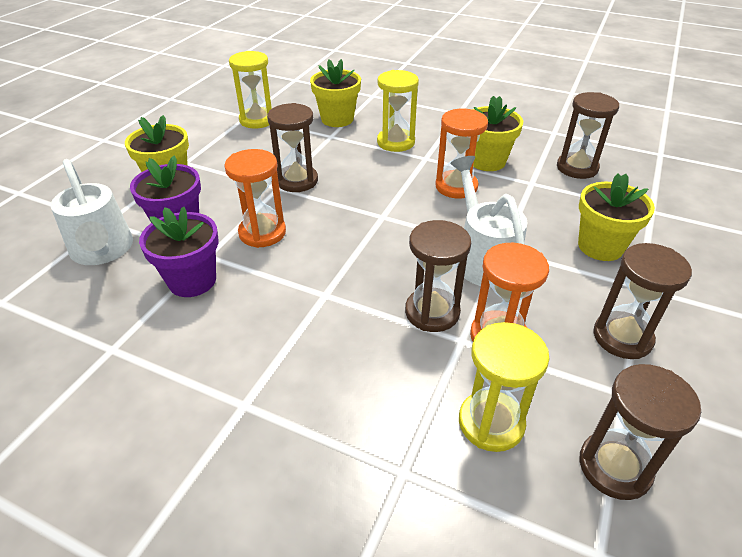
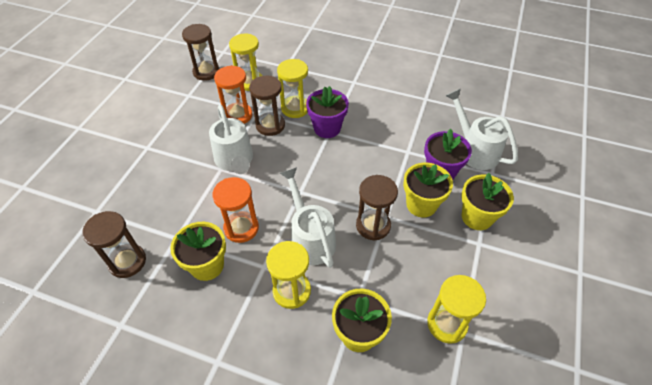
camera: 175 degrees right, 10 degrees up
(192, 281) = (407, 134): purple flower pot -> purple flower pot (327, 128)
(262, 233) = (381, 171): orange hourglass -> none
(373, 175) = (310, 238): none -> white watering can
(384, 344) = (295, 108): none -> yellow hourglass
(600, 246) = (154, 175): yellow flower pot -> yellow flower pot (421, 205)
(622, 337) = (175, 119): brown hourglass -> none

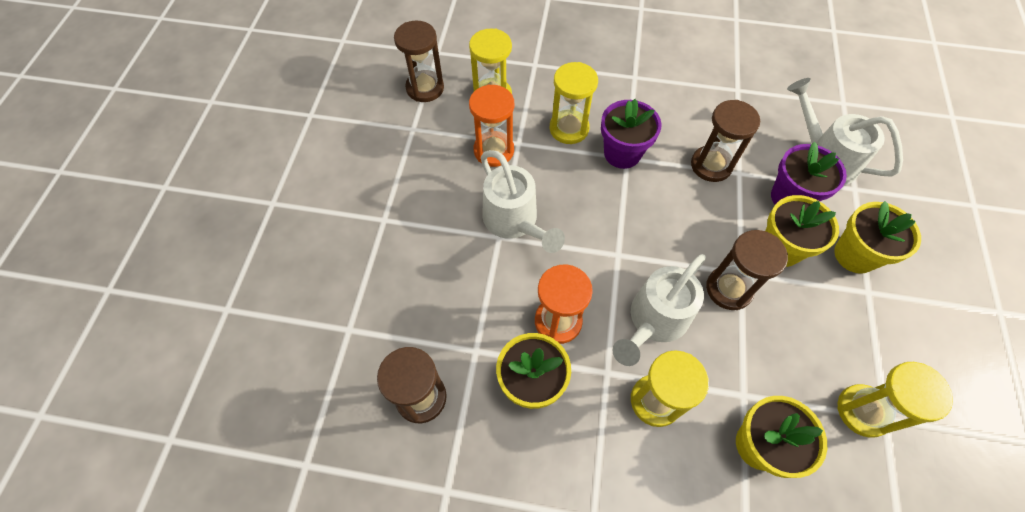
camera: 10 degrees left, 10 degrees up
(270, 125) = (544, 160): brown hourglass -> brown hourglass (711, 165)
(310, 238) = (654, 321): white watering can -> white watering can turned 105 degrees counterclockwise

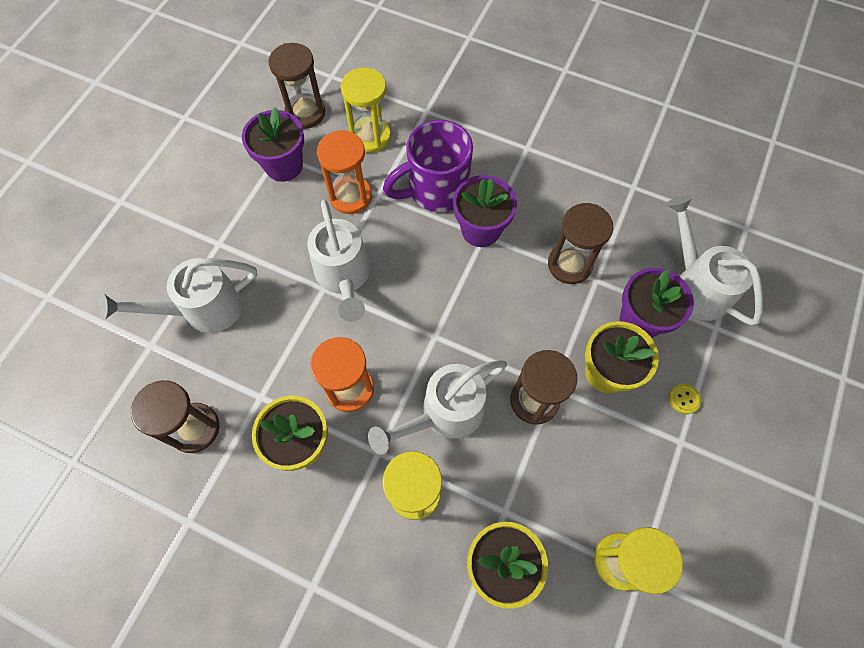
camera: 15 degrees right, 5 degrees up
(390, 283) = (203, 309): none -> white watering can
(421, 137) = (284, 165): none -> purple flower pot
(569, 128) = (435, 190): yellow hourglass -> purple mug
(855, 255) = (684, 399): yellow flower pot -> yellow button

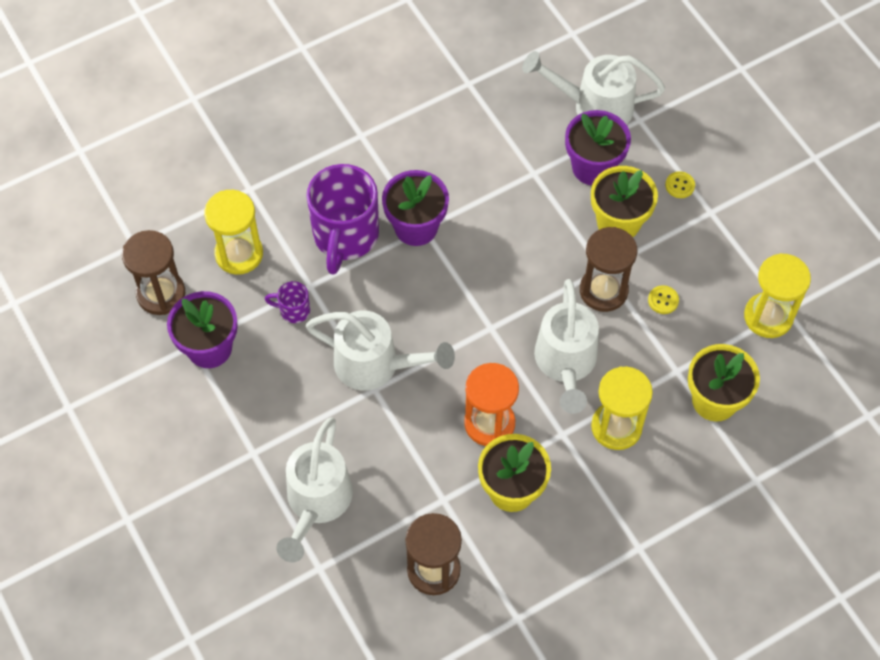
camera: 55 degrees left, 5 degrees down
(350, 196) = (293, 310): orange hourglass -> purple mug
(563, 455) = (663, 300): none -> yellow button
(569, 264) = (504, 183): brown hourglass -> none

